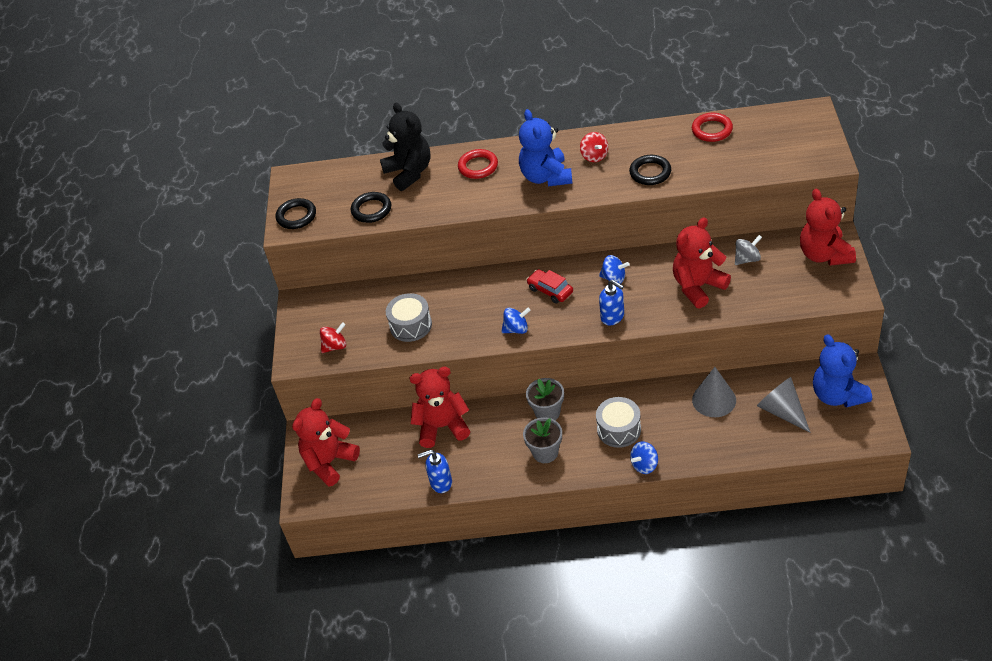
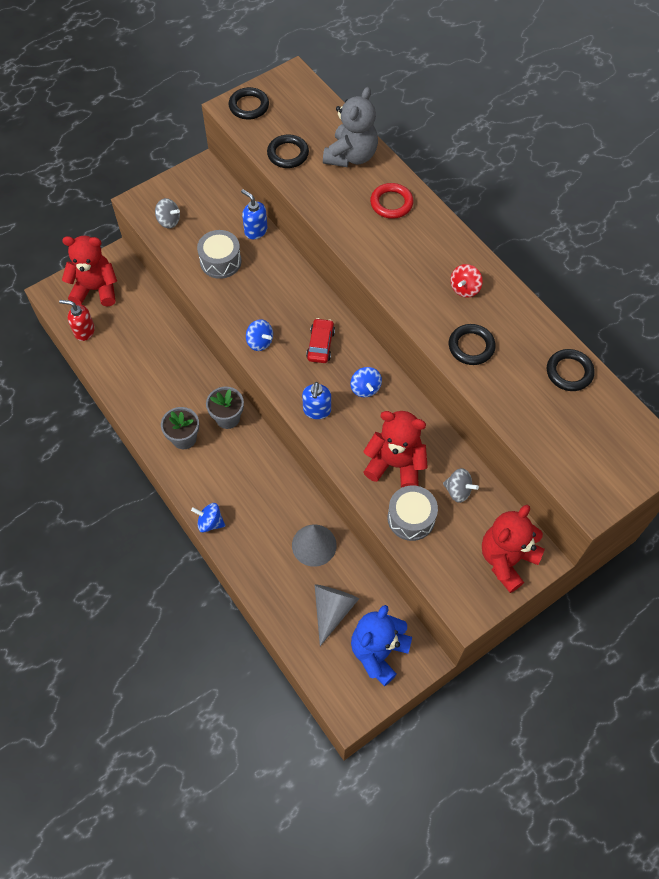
camera: 50 degrees right, 15 degrees up
(335, 346) = (169, 221): red spinning top -> grey spinning top
(369, 489) = (84, 331): none -> red soap dispenser
(409, 172) = (351, 156): black teddy bear -> grey teddy bear
(440, 483) = (114, 377): blue soap dispenser -> blue soap dispenser (255, 231)
(442, 427) = (171, 348): red teddy bear -> none
(546, 177) = (411, 263): blue teddy bear -> none
(619, 429) = (238, 483): grey drum -> grey drum (411, 518)
(712, 130) = (569, 372): red ring -> black ring

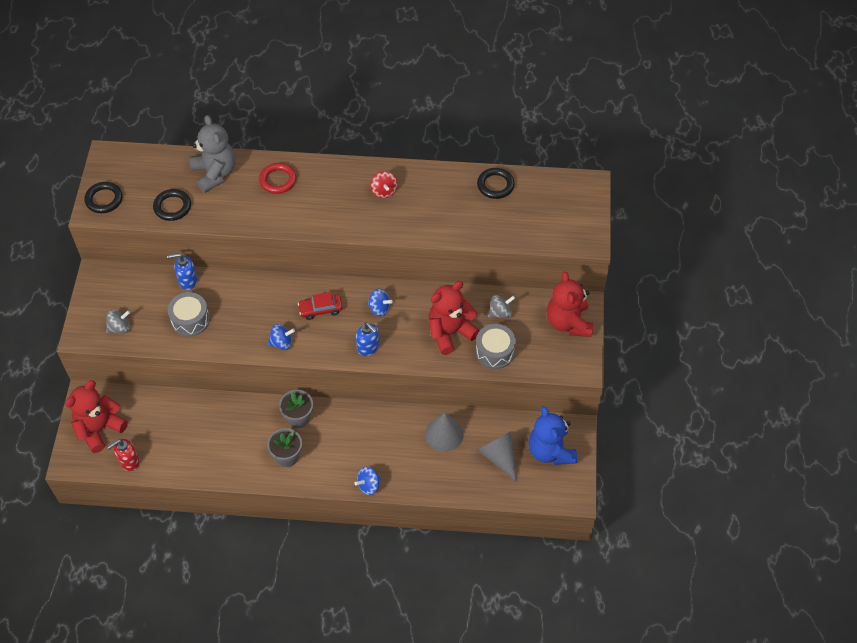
camera: 50 degrees left, 5 degrees down
(320, 345) = (320, 309): red car -> red car turned 60 degrees counterclockwise
(471, 346) = (428, 220): black ring -> none

